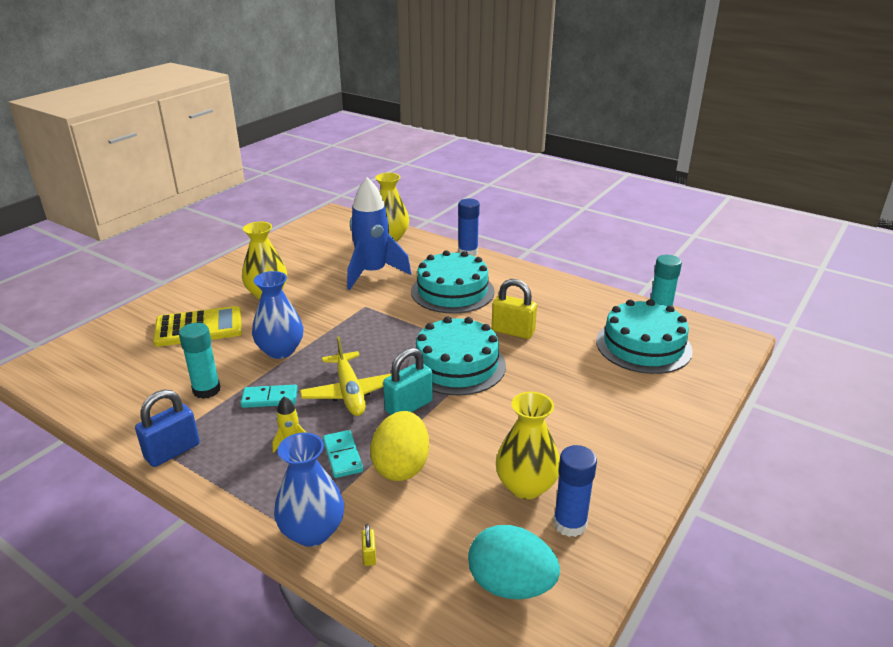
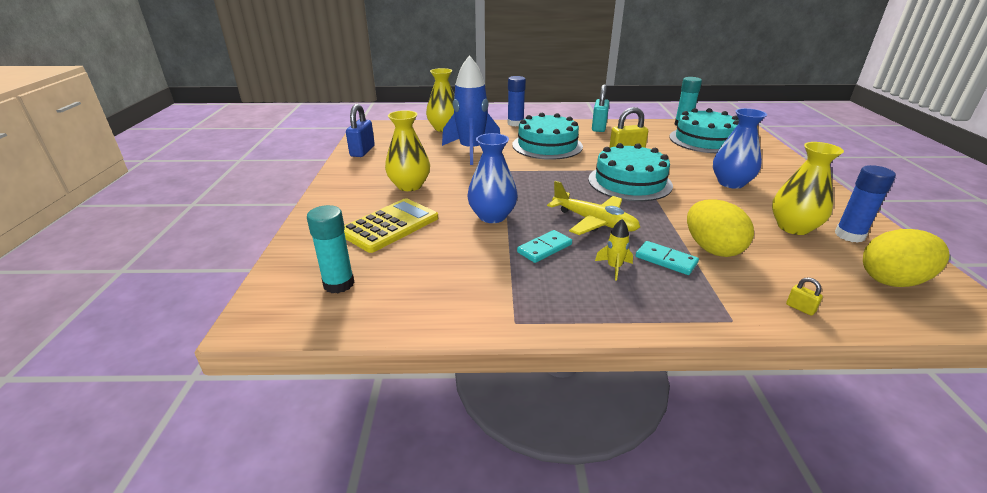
camera: 35 degrees left, 0 degrees up
(172, 451) = (537, 318): blue padlock -> blue padlock (362, 151)
(206, 390) = (481, 264): turquoise glue stick -> turquoise glue stick (339, 284)
(312, 531) = (741, 314): blue vase -> blue vase (731, 183)
(409, 406) = (647, 215): turquoise padlock -> turquoise padlock (599, 127)
(510, 585) = (892, 280): turquoise egg -> yellow egg

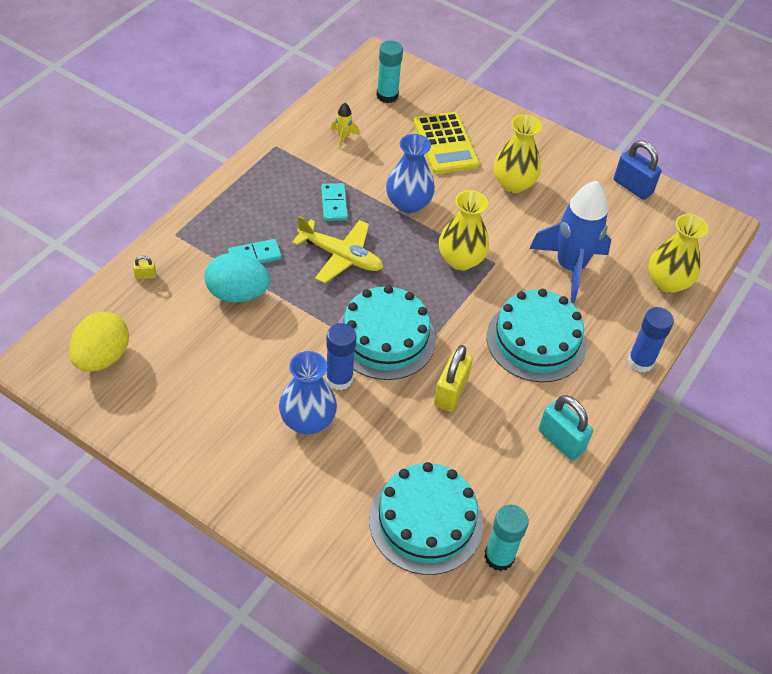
camera: 120 degrees right, 20 degrees up
(594, 222) = (341, 256): yellow plane -> yellow plane turned 135 degrees counterclockwise
(614, 268) = (276, 222): yellow rocket -> yellow rocket (343, 137)
(712, 249) = (238, 294): yellow egg -> turquoise egg
(793, 227) = (204, 378): yellow vase -> yellow vase (461, 260)
(849, 235) = (156, 404): blue glue stick -> blue glue stick (339, 379)

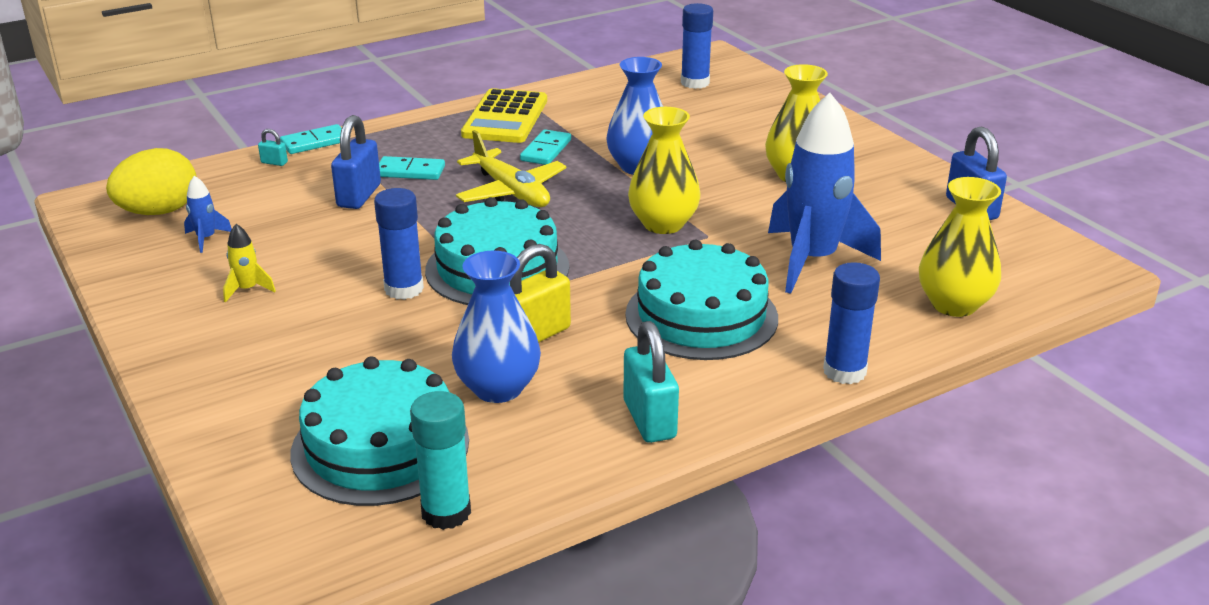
camera: 30 degrees right, 20 degrees down
(145, 275) = (274, 162): yellow padlock -> turquoise padlock
(158, 243) = (314, 142): none -> turquoise domino
(163, 374) = (206, 239): none -> blue rocket
(238, 294) = (359, 196): turquoise egg -> blue padlock
(307, 420) = (327, 315): blue vase -> blue vase (498, 388)
(343, 137) = (609, 104): yellow rocket -> yellow rocket (247, 289)
(387, 96) = (695, 83): turquoise glue stick -> blue glue stick
(445, 144) = (734, 129): yellow calculator -> yellow calculator (505, 118)

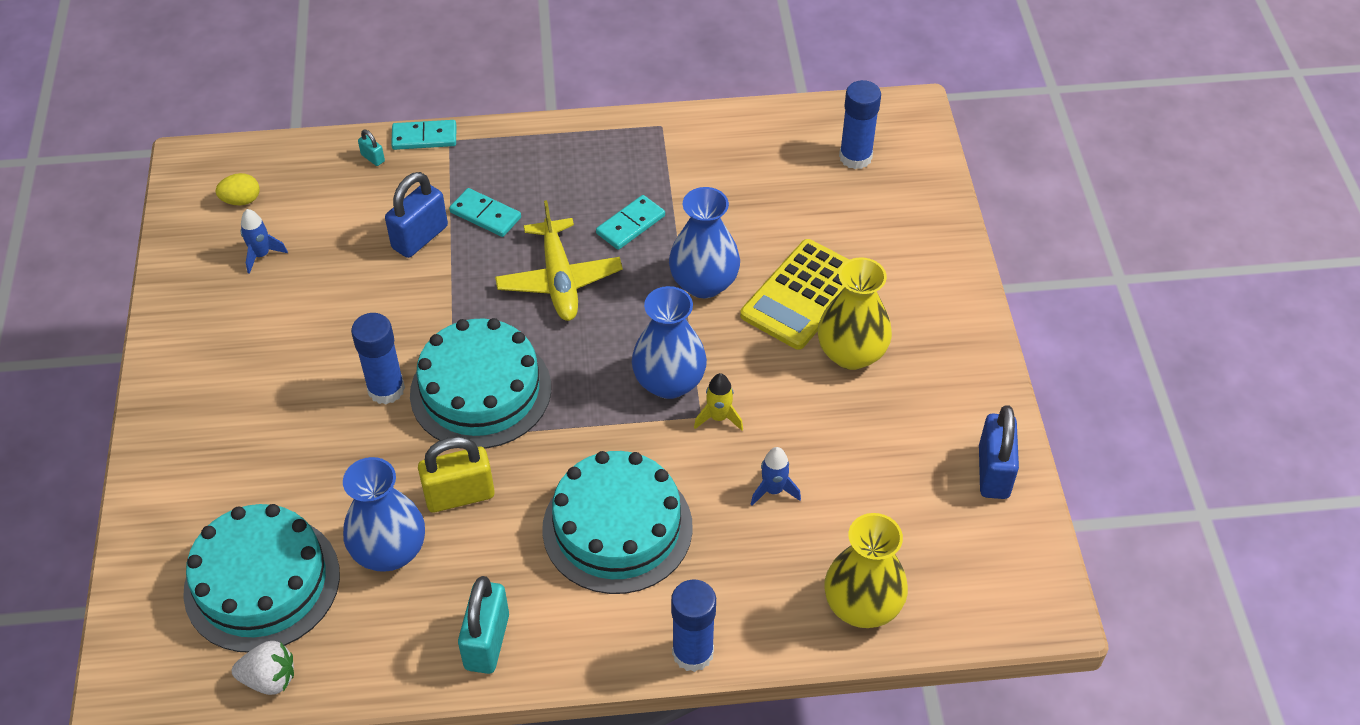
camera: 25 degrees right, 20 degrees up
(159, 212) = (241, 200): yellow egg -> yellow egg, size x0.50
(247, 289) = (260, 340): yellow rocket -> yellow rocket (718, 417)
(446, 512) = (269, 679): turquoise glue stick -> white strawberry
(505, 118) = (624, 156): yellow calculator -> yellow calculator (802, 295)
(663, 224) = (669, 382): yellow vase -> blue vase
(812, 260) = (773, 490): blue rocket -> blue rocket, size x0.40

